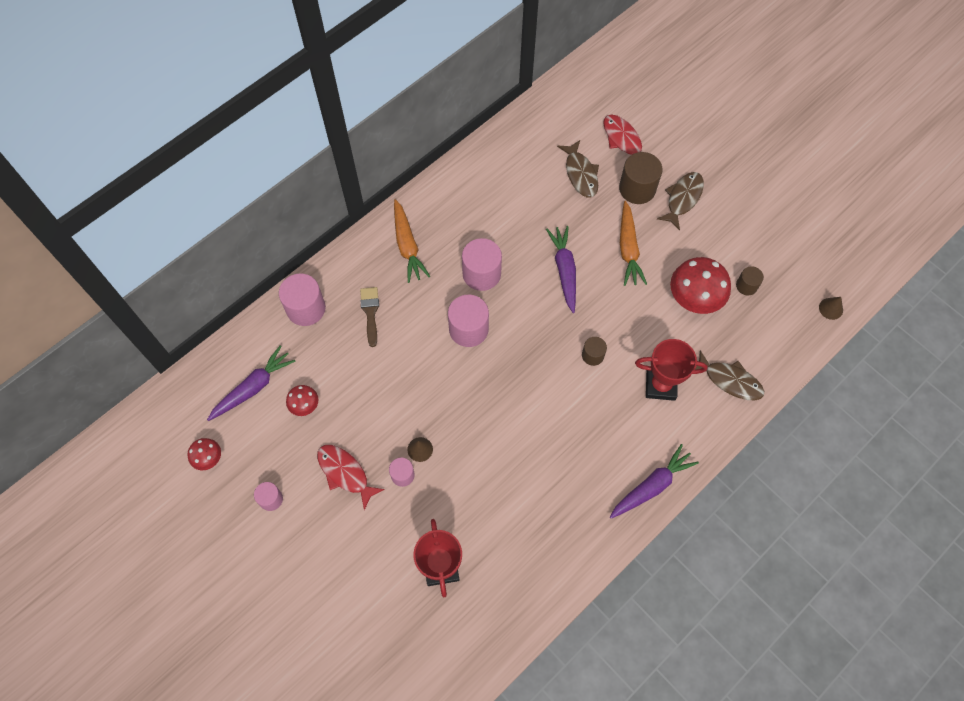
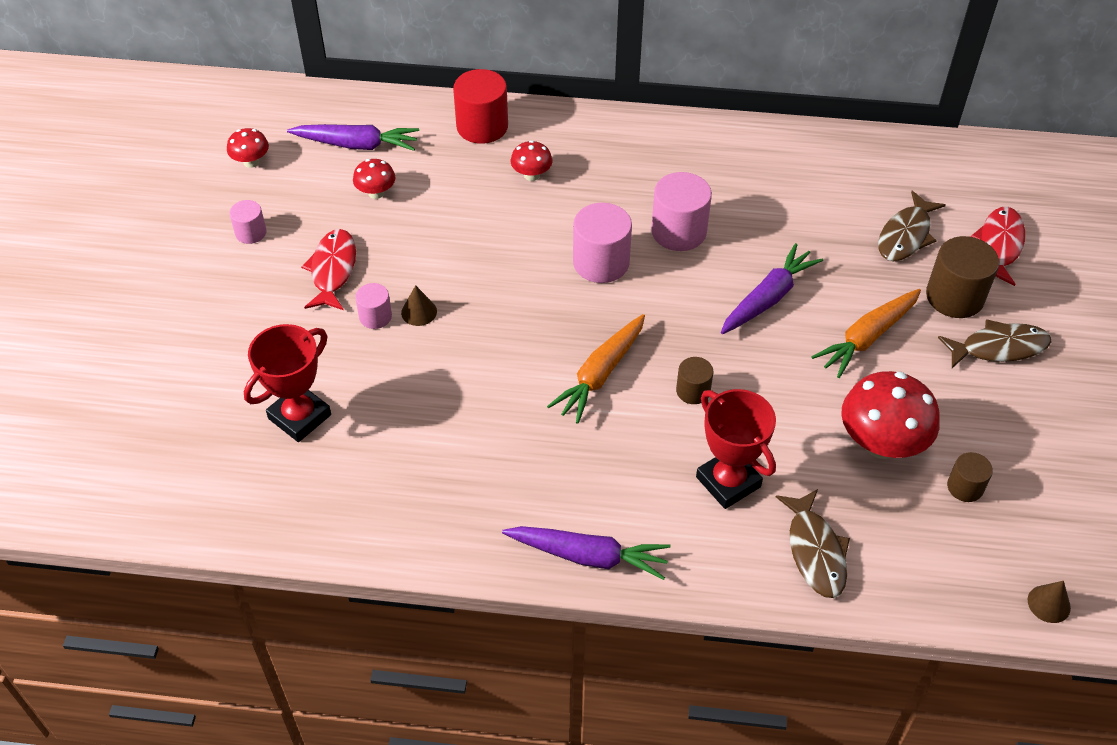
camera: 50 degrees right, 15 degrees down
(306, 308) = (482, 126): pink cylinder -> red cylinder
(370, 312) = (531, 175): brown brush -> red mushroom
(407, 245) = (640, 154): orange carrot -> orange carrot (600, 374)

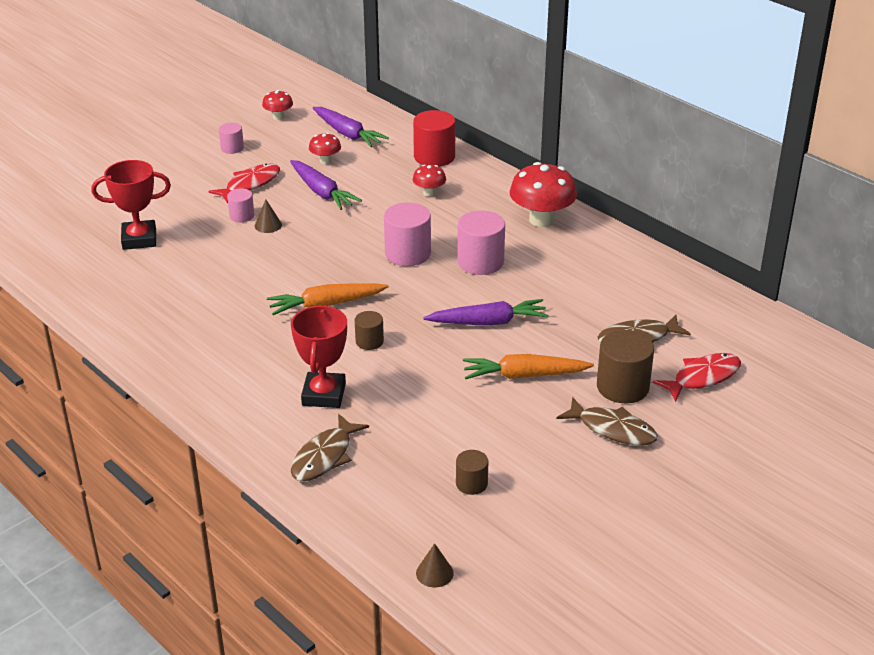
camera: 40 degrees right, 15 degrees down
(588, 556) = (193, 381): purple carrot -> purple carrot (322, 192)
(881, 443) = (449, 431): red mushroom -> red mushroom (541, 220)

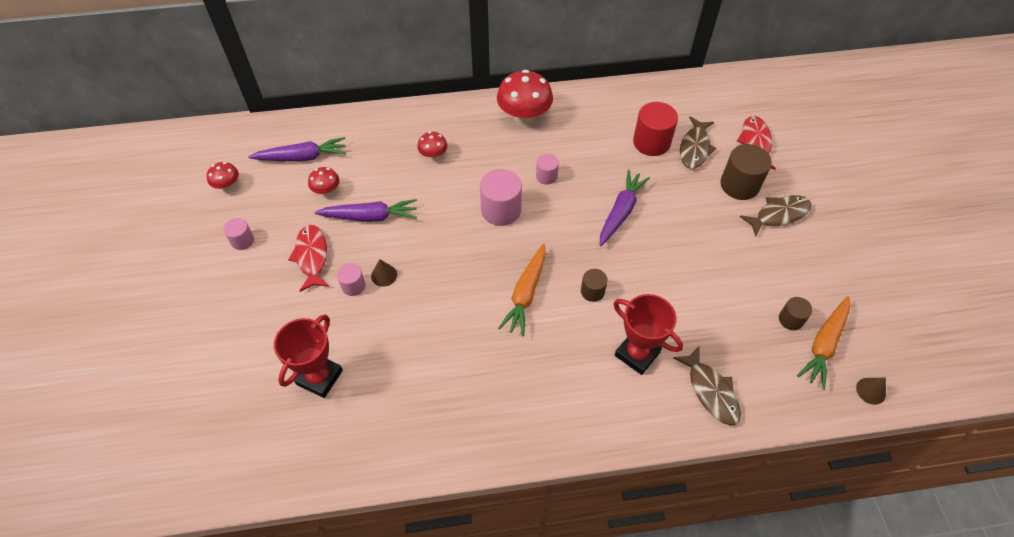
camera: 55 degrees left, 20 degrees up
(434, 157) = (388, 126): red cylinder -> red cylinder (651, 142)
(480, 262) = (546, 176): pink cylinder -> pink cylinder, size x0.56
(524, 375) = (694, 226): orange carrot -> orange carrot (824, 345)

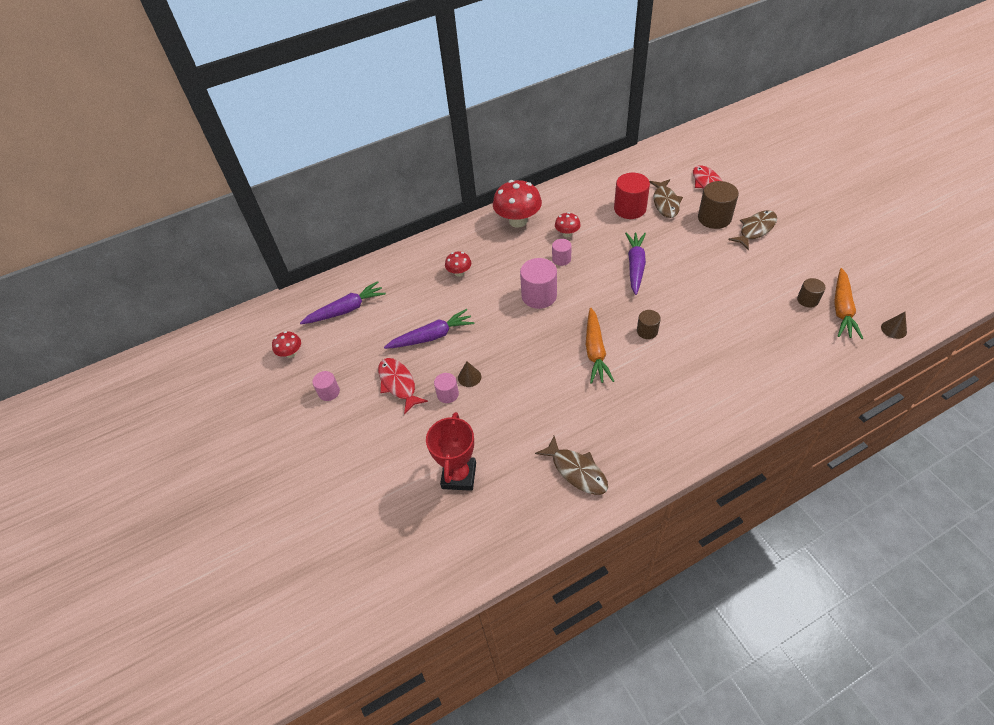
camera: 15 degrees left, 5 degrees down
(326, 191) = (382, 329): red mushroom -> red mushroom (567, 234)
(637, 354) = (708, 364): red trophy -> none
(710, 391) = (779, 371): brown fish -> brown fish (576, 471)

